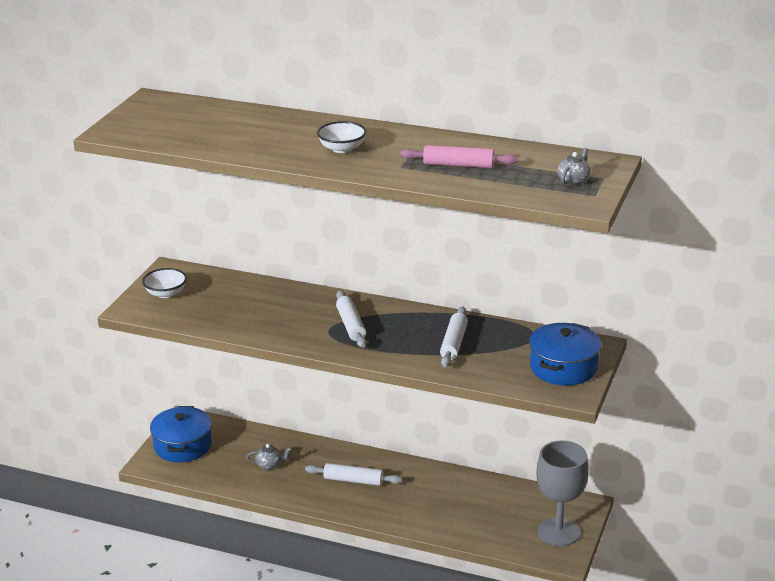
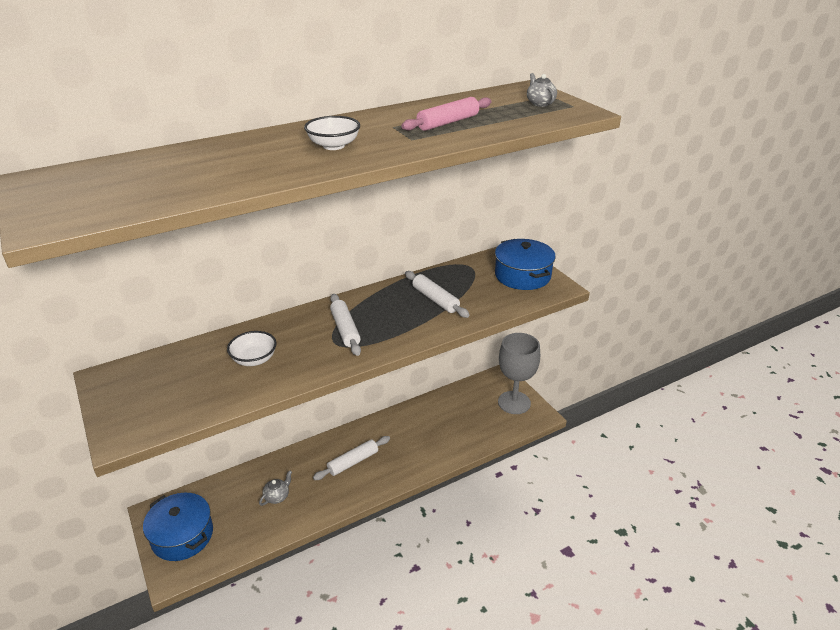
camera: 50 degrees left, 5 degrees up
(166, 293) = (136, 400): white bowl -> white bowl (254, 359)
(351, 325) = (345, 329): white rolling pin -> white rolling pin turned 45 degrees clockwise

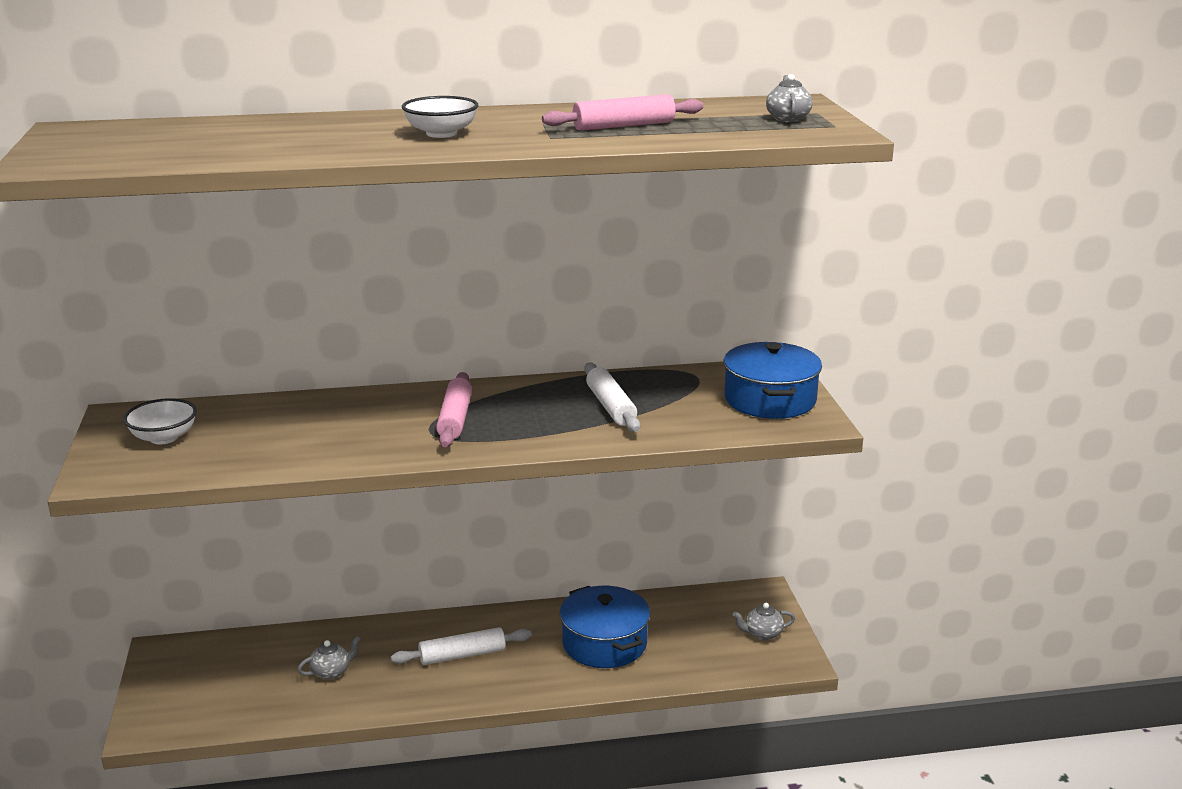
camera: 20 degrees right, 10 degrees down
(182, 535) = (182, 687): blue pot -> blue pot (604, 643)
(254, 359) = (311, 430): white bowl -> white bowl (164, 437)
(345, 329) = (455, 419): white rolling pin -> pink rolling pin
(514, 402) = (762, 634): grey goblet -> grey teapot

